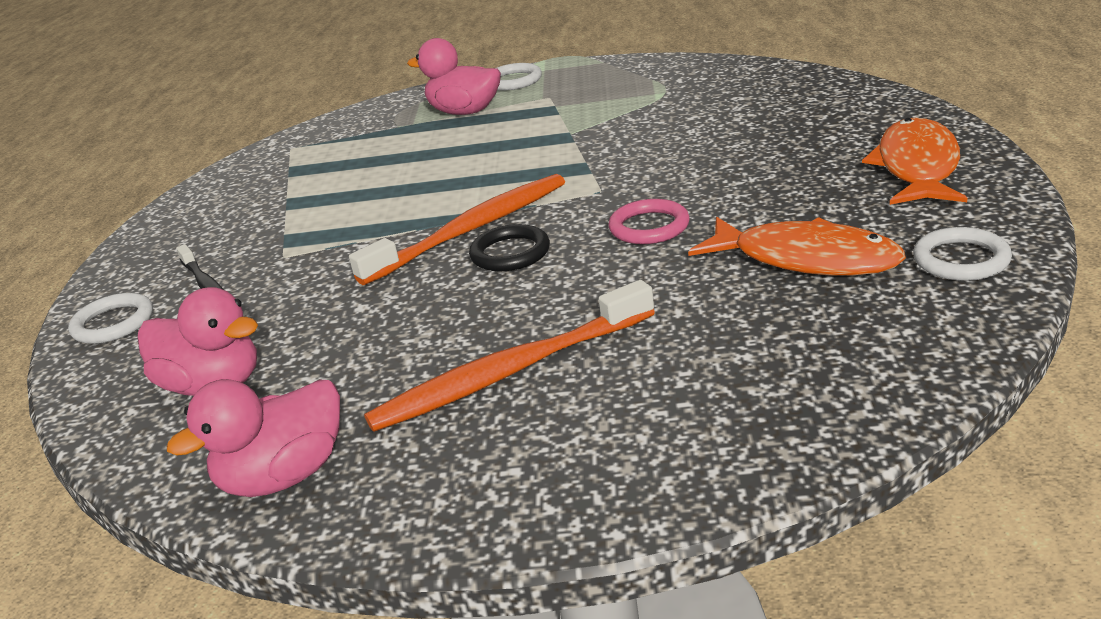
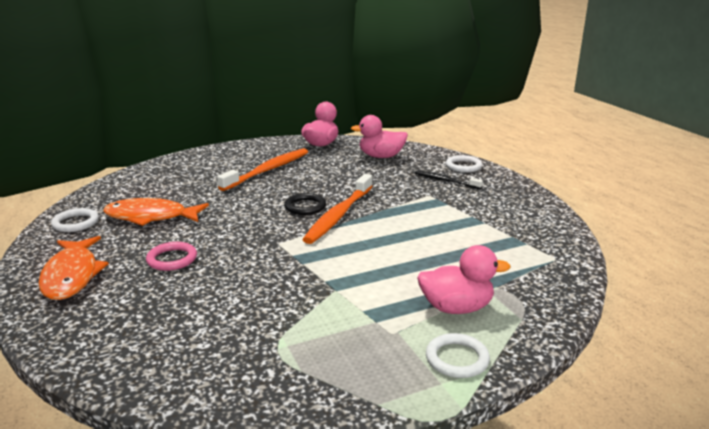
camera: 150 degrees right, 5 degrees down
(649, 227) = (237, 225): pink ring -> pink ring (172, 259)

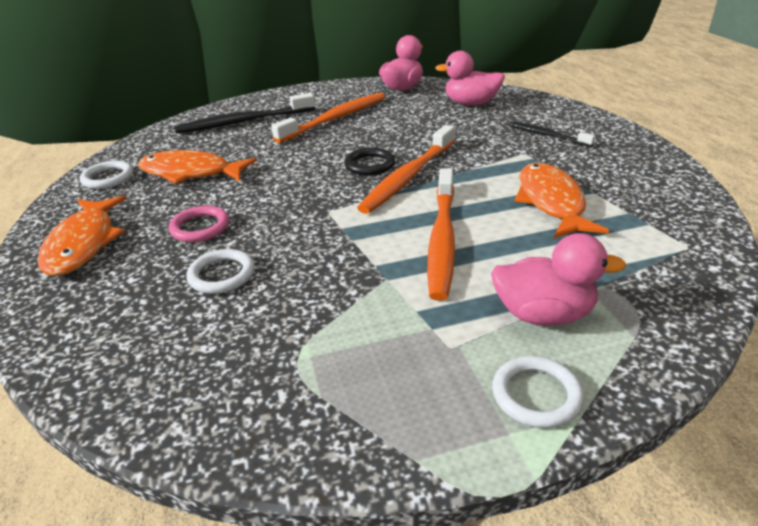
camera: 10 degrees right, 10 degrees up
(187, 174) = (243, 122): none -> black toothbrush
(374, 260) = (442, 239): none -> orange toothbrush
(454, 231) = (551, 202): none -> orange fish
(463, 166) = (572, 117): white ring -> white ring (222, 275)

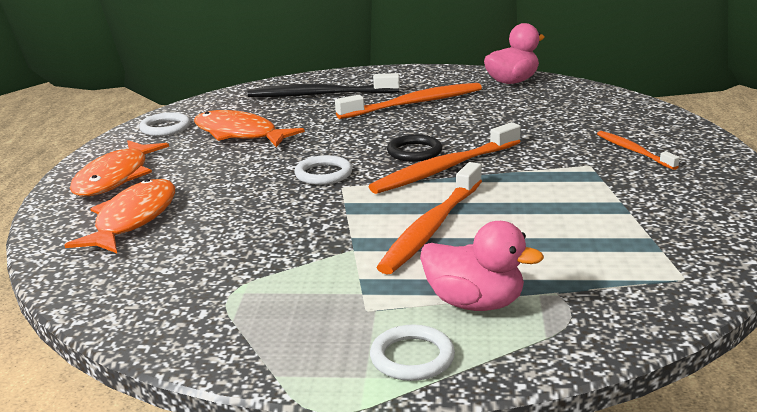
camera: 20 degrees right, 10 degrees down
(200, 227) = (218, 181): pink ring -> none
(222, 275) = (212, 221): white ring -> white ring (323, 174)
(471, 103) = (576, 107): pink duck -> none
(547, 135) = (633, 151): black toothbrush -> orange toothbrush
(551, 202) = (574, 214): orange fish -> orange fish (132, 219)

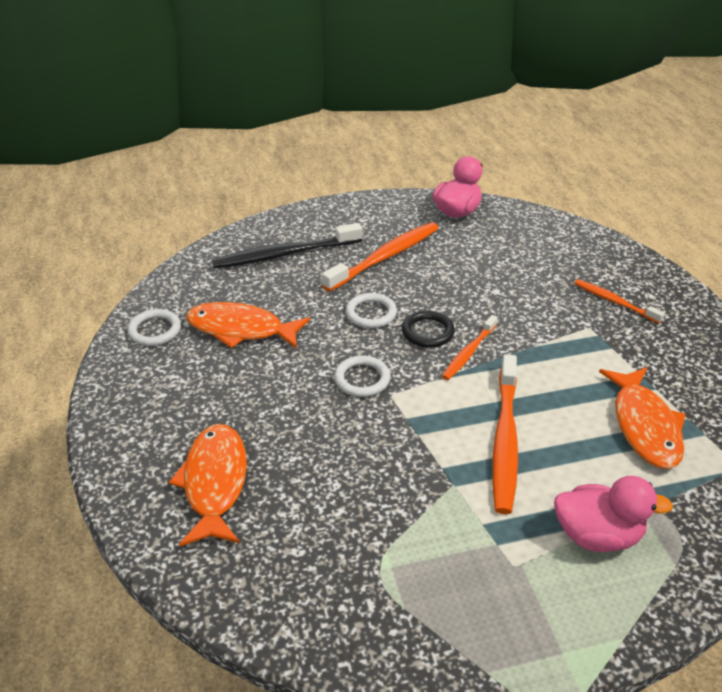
camera: 20 degrees left, 15 degrees up
(116, 177) = (153, 420): orange fish -> orange fish (644, 425)
(412, 357) = (586, 618): white ring -> white ring (371, 313)
(444, 169) = (469, 352): orange toothbrush -> orange toothbrush, size x0.58

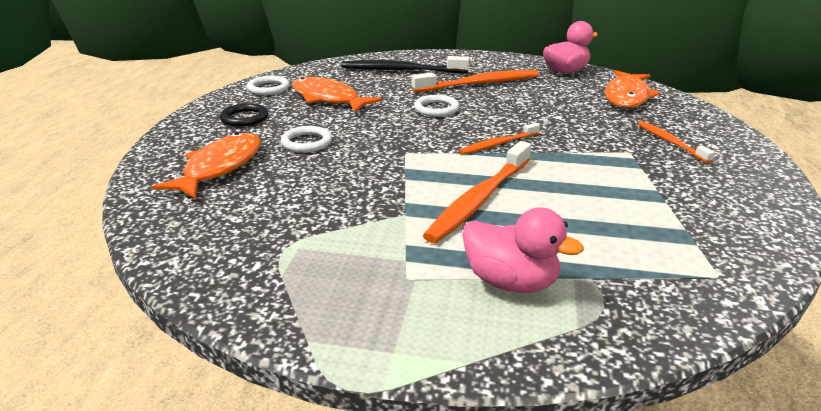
camera: 25 degrees right, 10 degrees down
(362, 379) = (391, 140): white ring -> white ring (306, 142)
(428, 332) = (473, 126): black ring -> black ring (244, 118)
(644, 425) = (631, 223): orange fish -> orange fish (627, 96)

